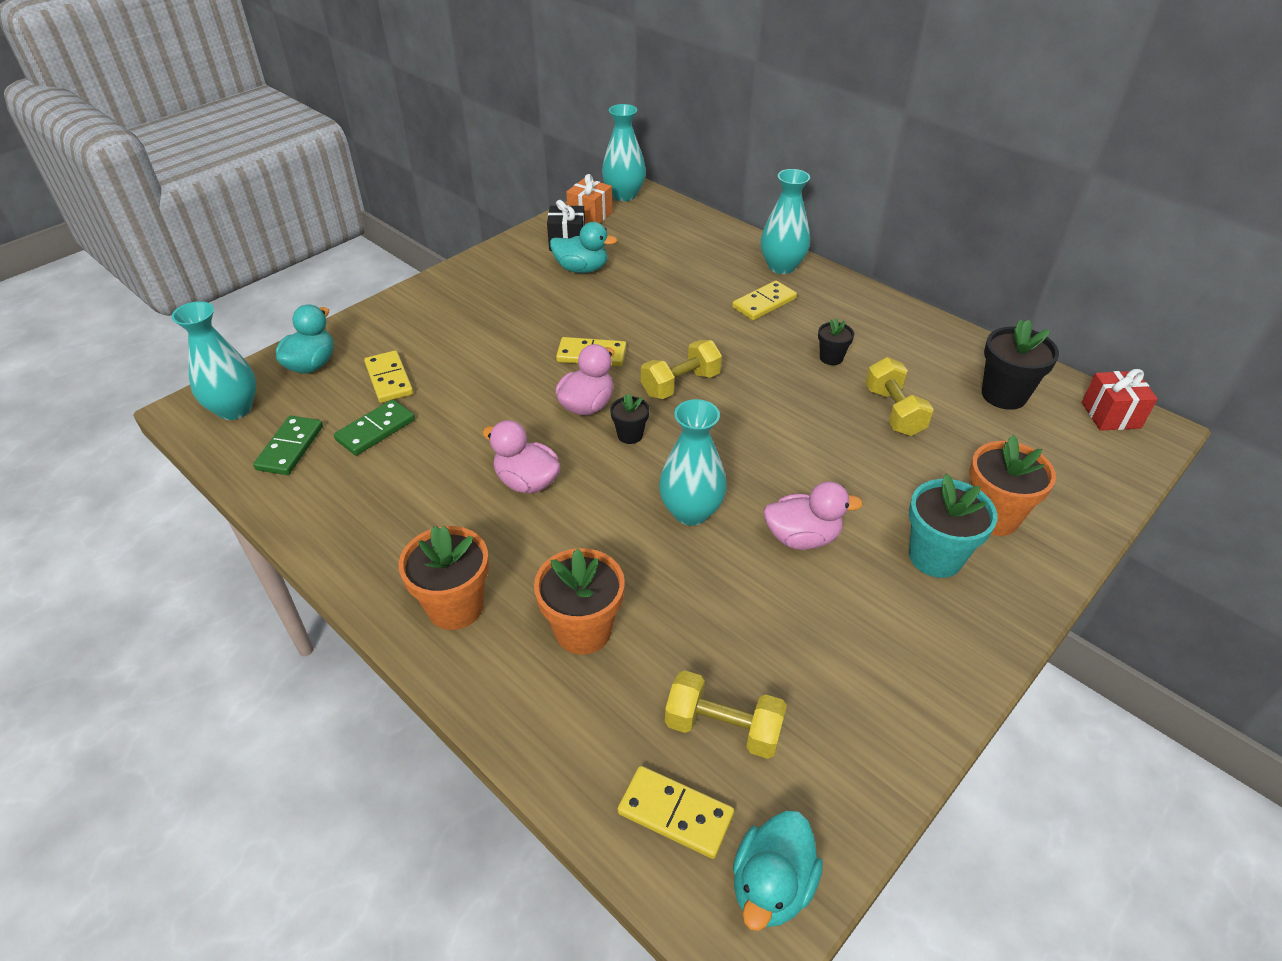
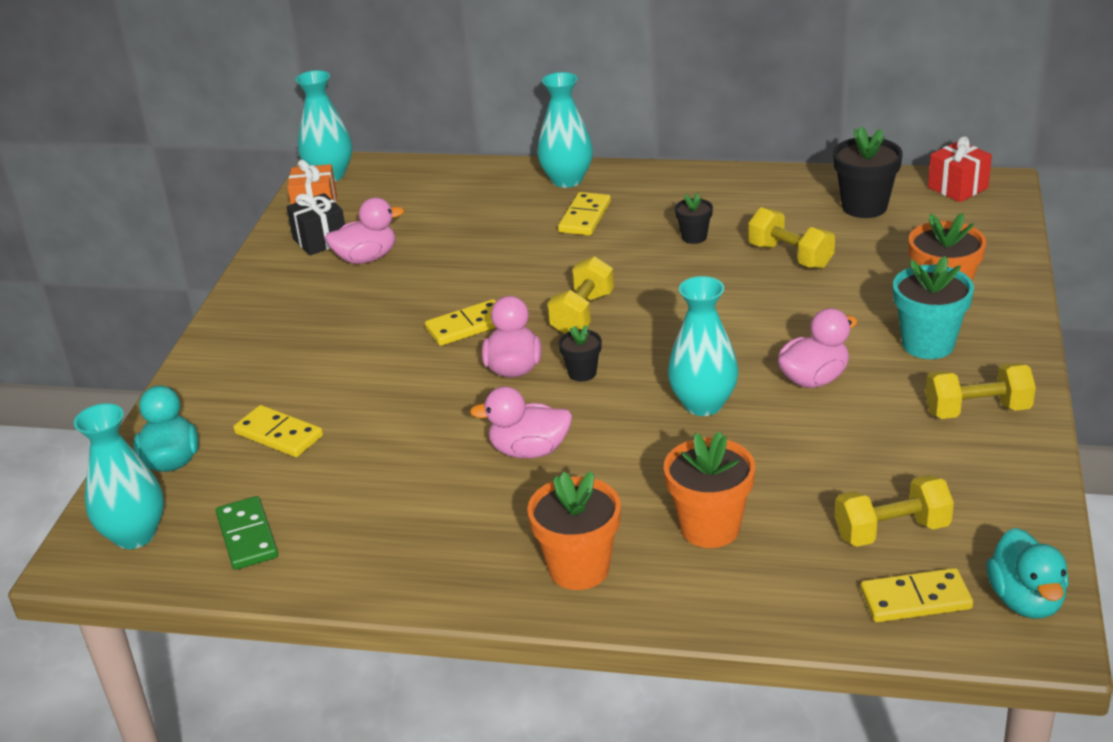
camera: 30 degrees left, 10 degrees down
(375, 430) = (321, 481): green domino -> none
(582, 269) = (366, 258): turquoise duck -> pink duck
(918, 650) = (977, 410): none -> yellow dumbbell

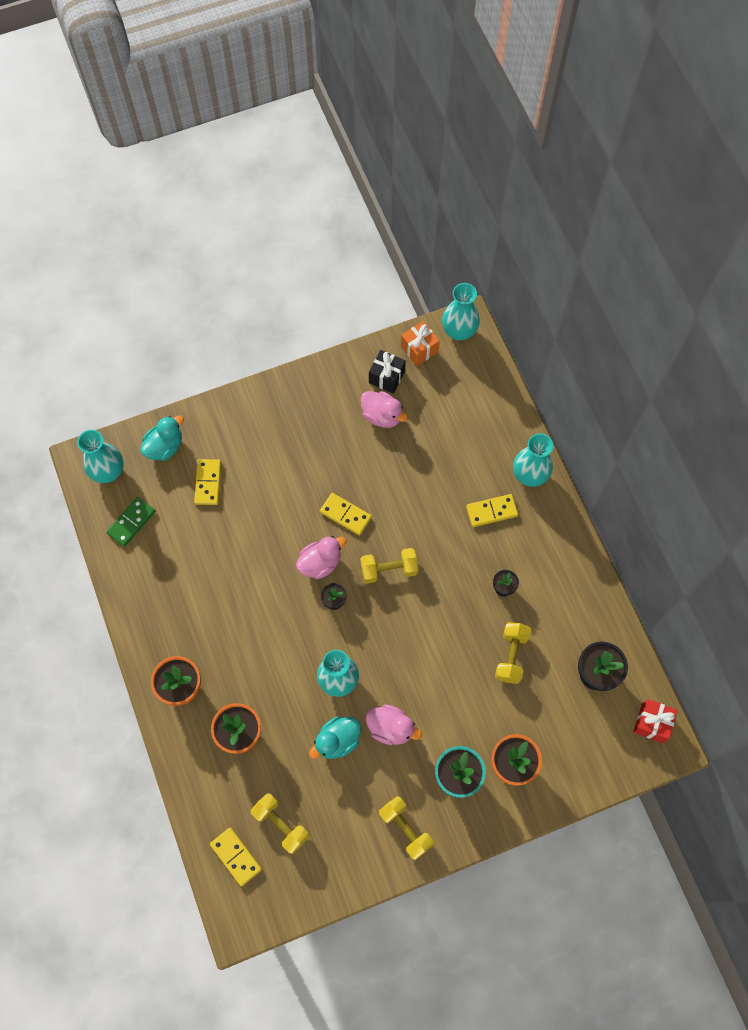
camera: 55 degrees right, 35 degrees up
(529, 451) = (256, 613): pink duck -> none
(1025, 600) = (260, 909): turquoise duck -> turquoise duck (337, 741)

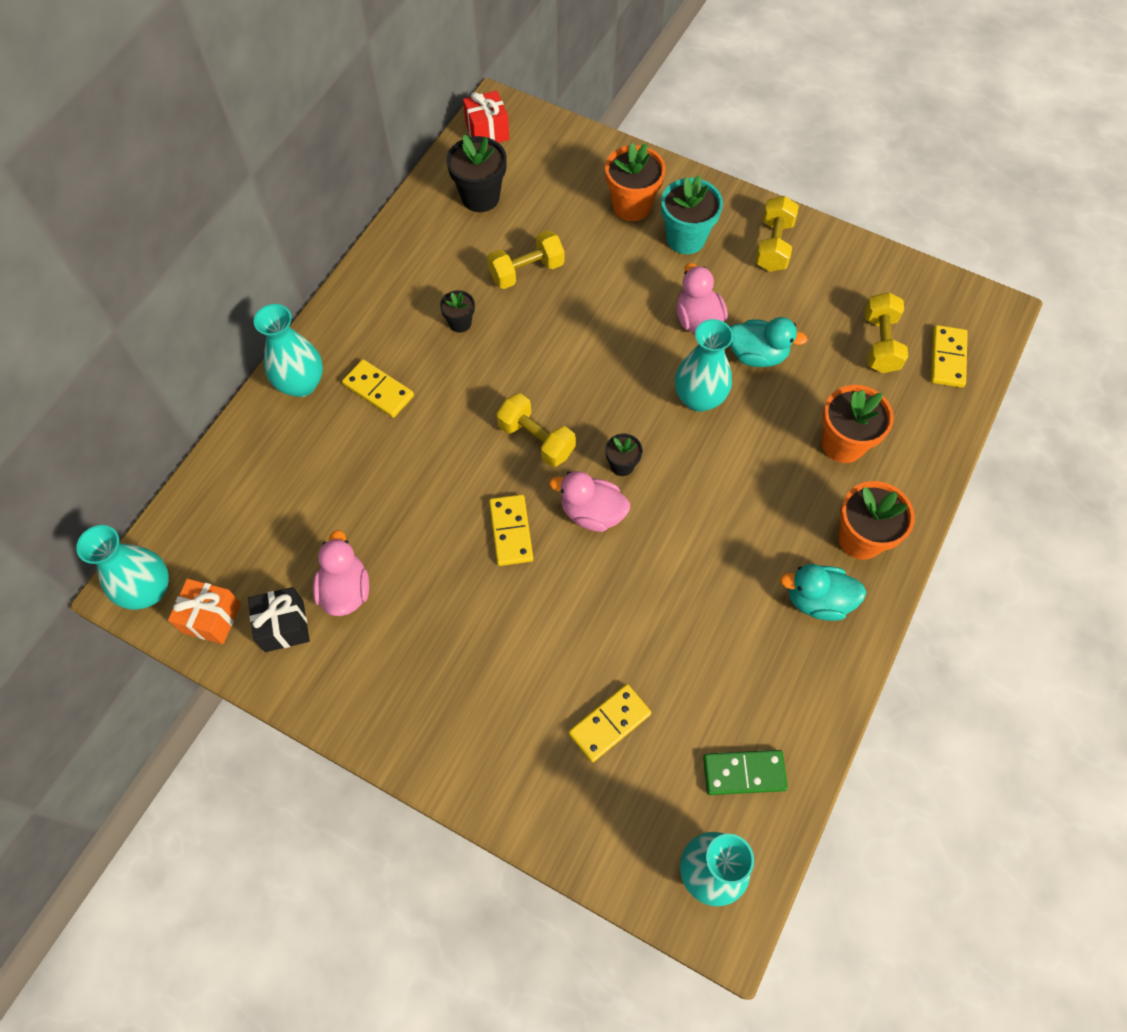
camera: 130 degrees left, 5 degrees down
(165, 447) = (610, 826): turquoise duck -> turquoise duck (817, 600)

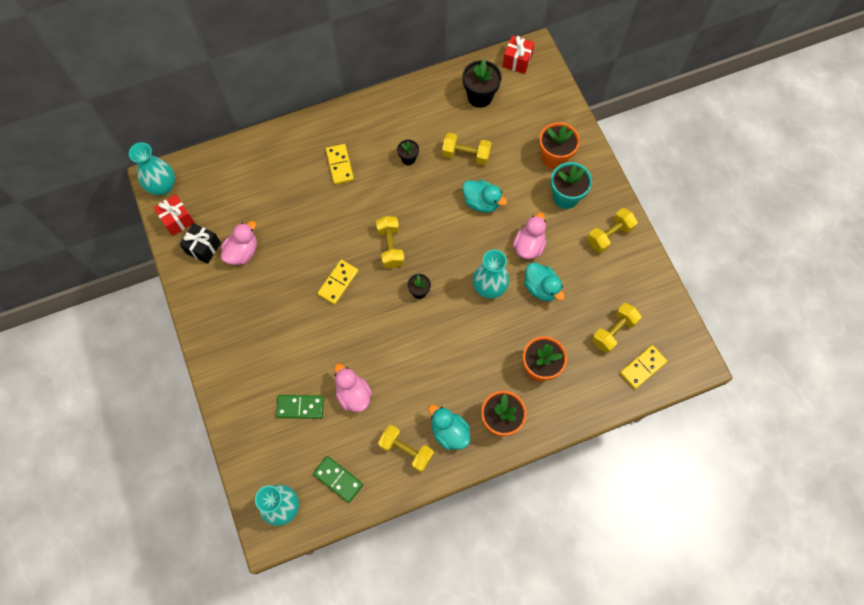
camera: 40 degrees right, 5 degrees up
(211, 618) = (177, 220): orange gift -> red gift
(301, 384) = (308, 135): turquoise vase -> none
(592, 513) = (383, 303): pink duck -> pink duck (353, 394)
(596, 311) = (481, 202): none -> turquoise duck
(609, 723) = (300, 407): yellow domino -> green domino
(790, 665) = (406, 450): none -> yellow dumbbell

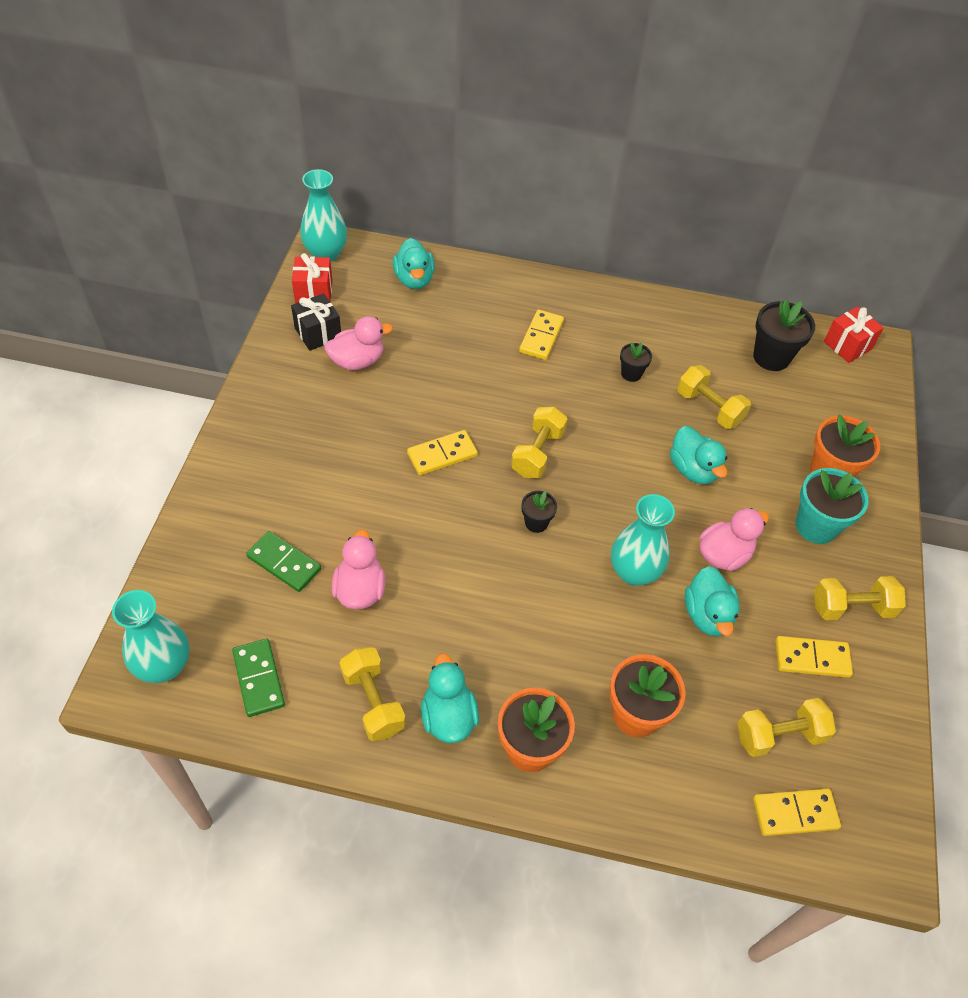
camera: 30 degrees right, 15 degrees down
(233, 171) = (414, 279): none -> turquoise duck
(606, 278) = (812, 658): none -> yellow domino

